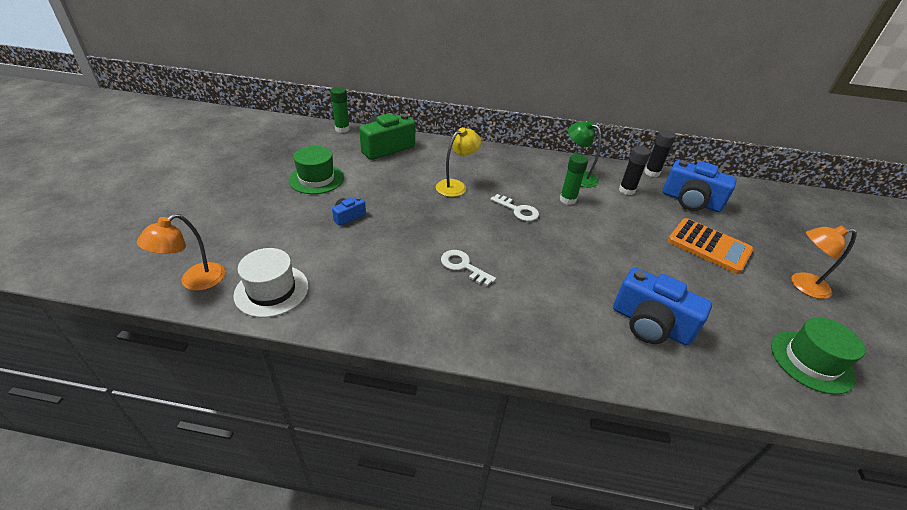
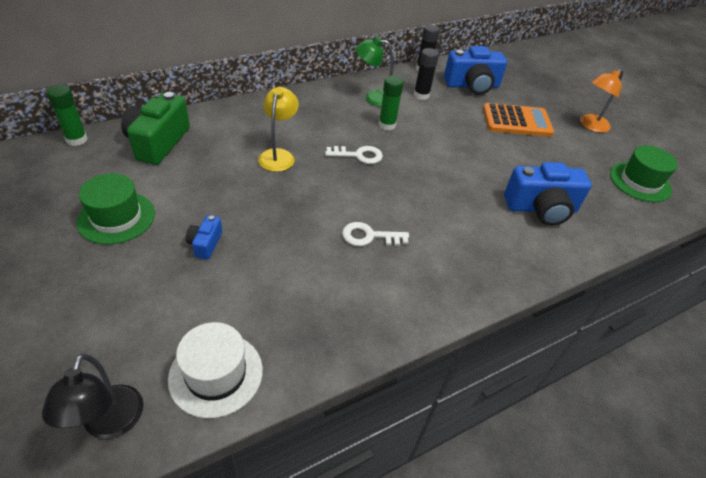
camera: 40 degrees left, 5 degrees up
(195, 281) = (109, 424): orange lamp -> black lamp

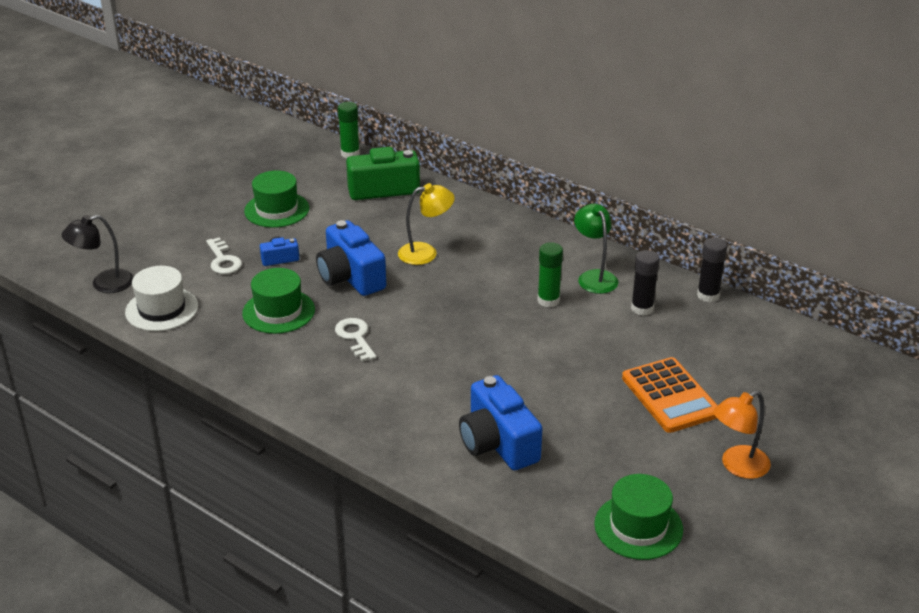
camera: 70 degrees right, 10 degrees down
(294, 274) = (278, 311): none -> green hat
(359, 155) = (472, 298): white key -> white key (223, 260)
(472, 85) = (717, 343): blue camera -> blue camera (350, 277)
(590, 126) = (737, 466): orange lamp -> orange lamp turned 60 degrees counterclockwise

